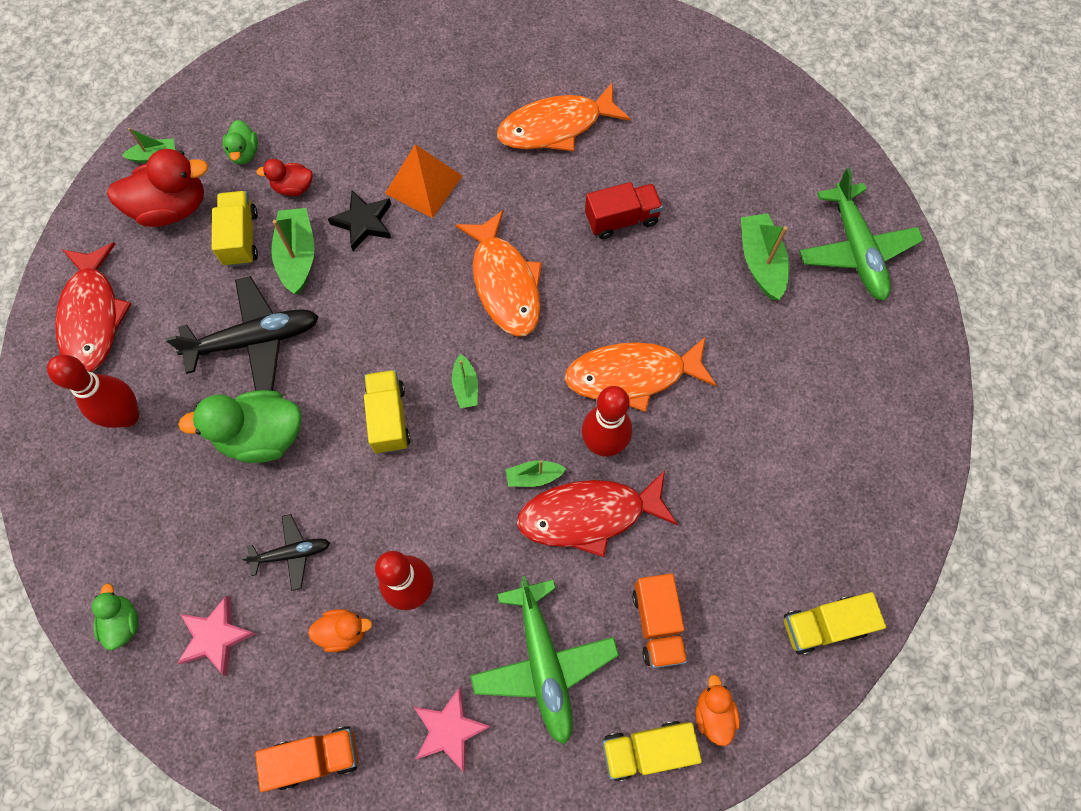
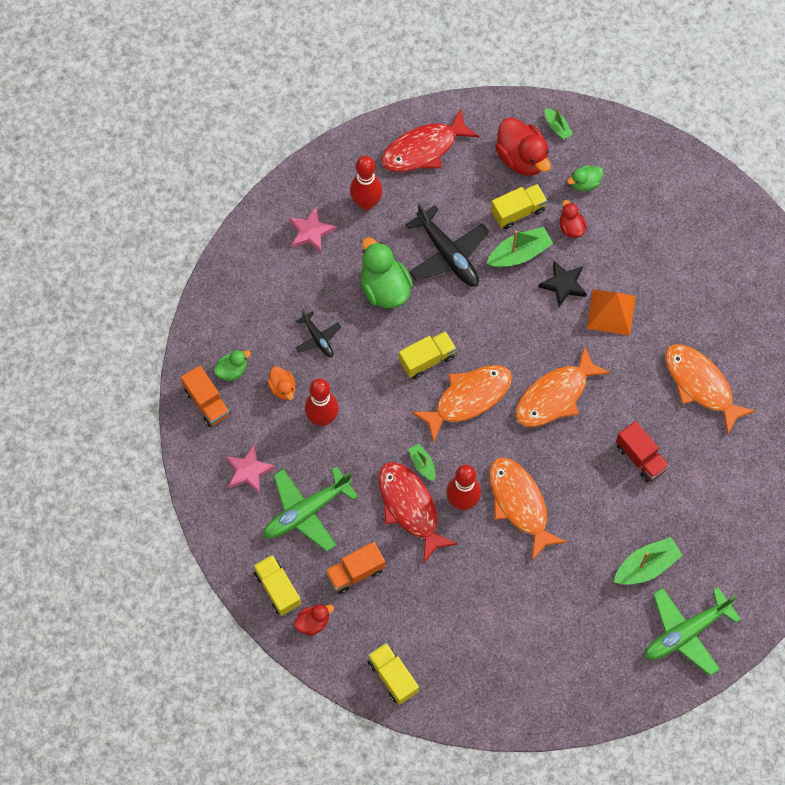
camera: 70 degrees right, 0 degrees up
(123, 622) = (243, 263): green duck -> green duck (232, 370)
(216, 636) = (253, 318): pink star -> pink star (311, 232)
(465, 386) = (468, 398): green boat -> orange fish
(713, 713) = (313, 622): orange duck -> red duck

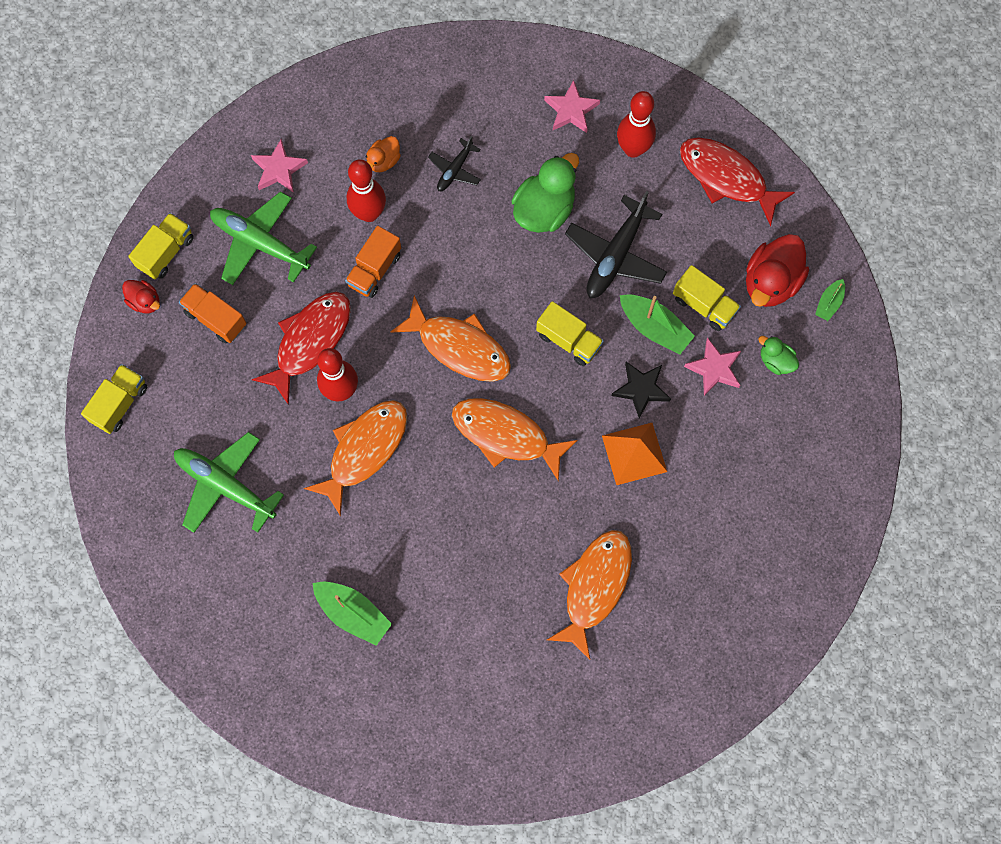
camera: 65 degrees right, 5 degrees up
(207, 402) = (334, 98): orange truck -> orange truck (374, 270)
(232, 370) = (380, 105): green duck -> none
(422, 464) = (363, 333): green boat -> none
(427, 359) = (484, 286): yellow truck -> yellow truck (569, 340)
(571, 227) = (714, 369): red duck -> pink star
(640, 457) = (476, 556): red truck -> none
(686, 632) = (295, 687): green plane -> green plane (225, 485)

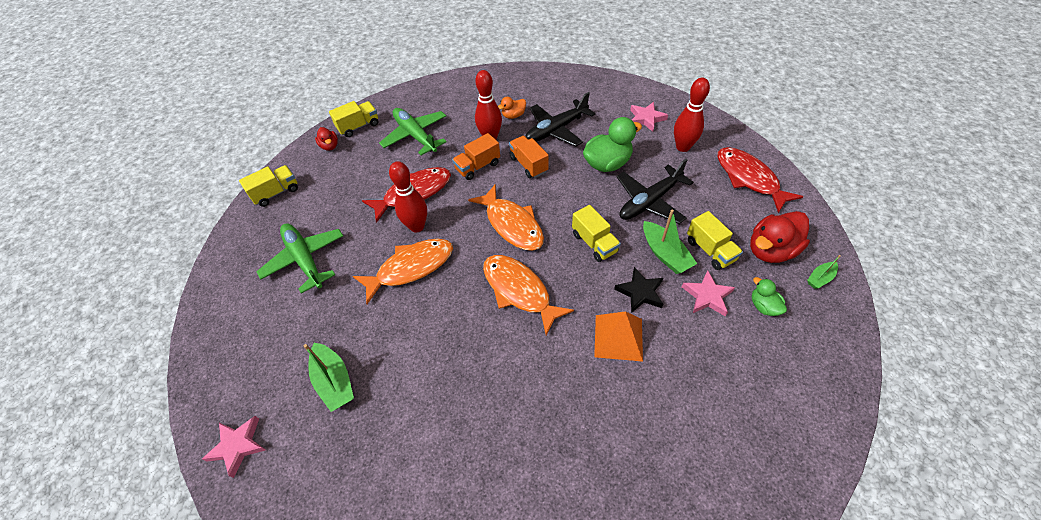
camera: 25 degrees right, 20 degrees down
(215, 319) = (364, 165): orange truck -> orange truck (528, 164)
(279, 169) = (448, 105): pink star -> pink star (238, 446)
(455, 170) = (556, 130): black plane -> black plane, size x1.84
(594, 587) = (543, 437): orange fish -> none

